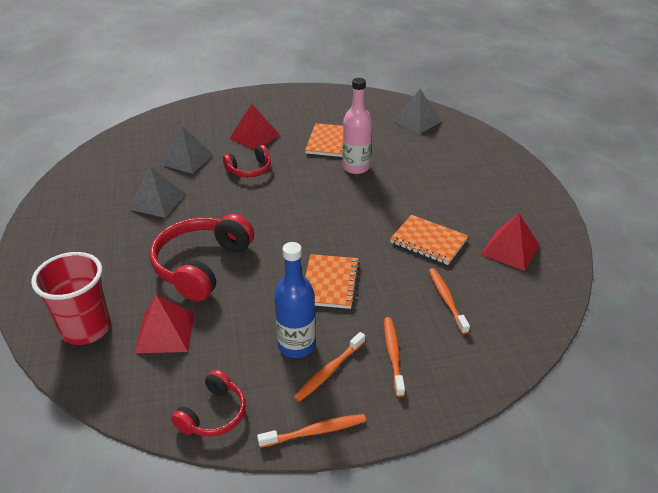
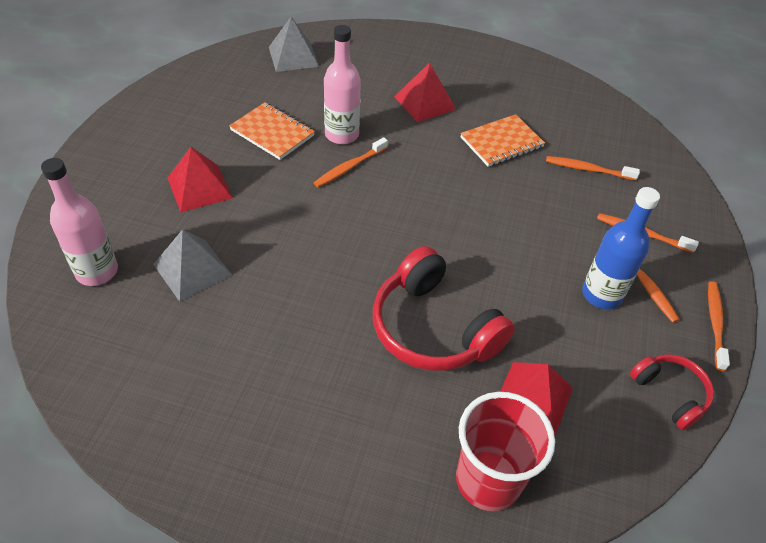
camera: 65 degrees left, 10 degrees up
(157, 201) = (268, 331): grey pyramid -> none
(164, 132) = (97, 271): none -> pink bottle
(249, 170) = (271, 219): red headphones -> none
(326, 181) = (349, 167): none -> orange toothbrush
(330, 283) = (523, 234): orange notebook -> none
(510, 249) = (543, 102): red pyramid -> red pyramid (425, 103)

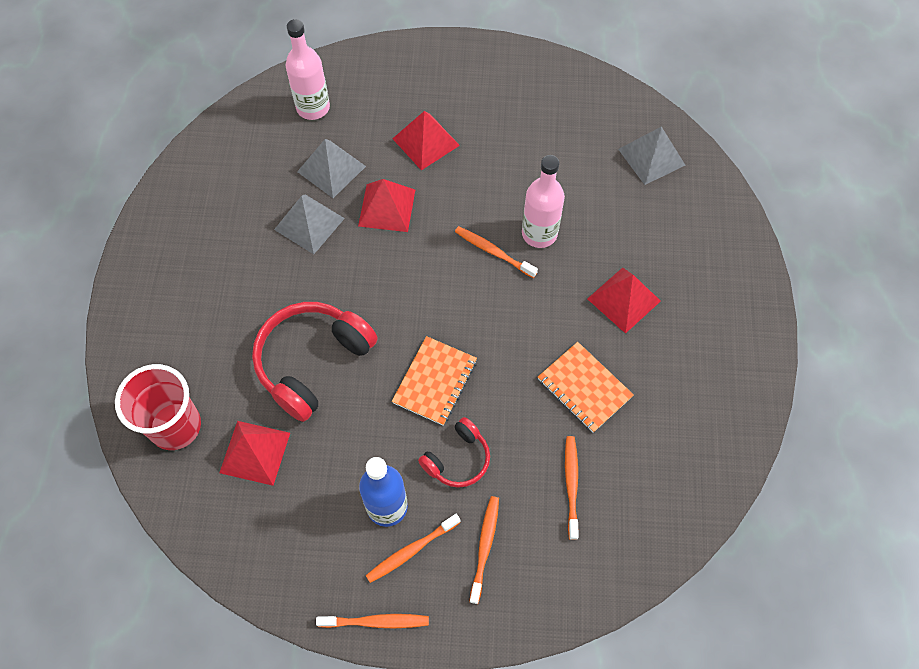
camera: 80 degrees right, 15 degrees up
(256, 302) = (309, 223): none -> grey pyramid
(266, 233) = (386, 207): none -> red pyramid
(272, 133) = (520, 174): orange notebook -> orange notebook (435, 382)
(670, 394) = (282, 573): red headphones -> red headphones (457, 459)

